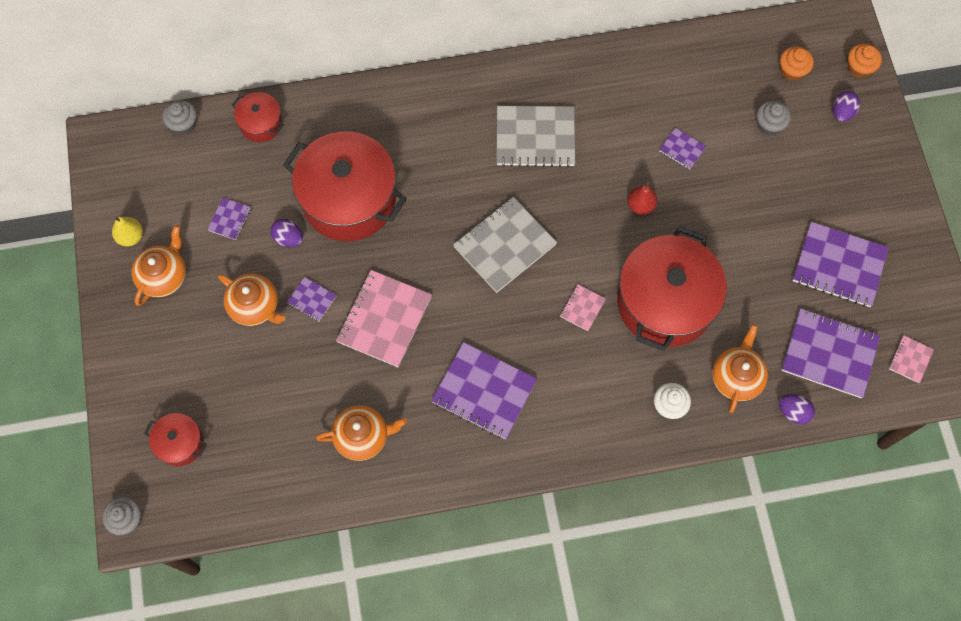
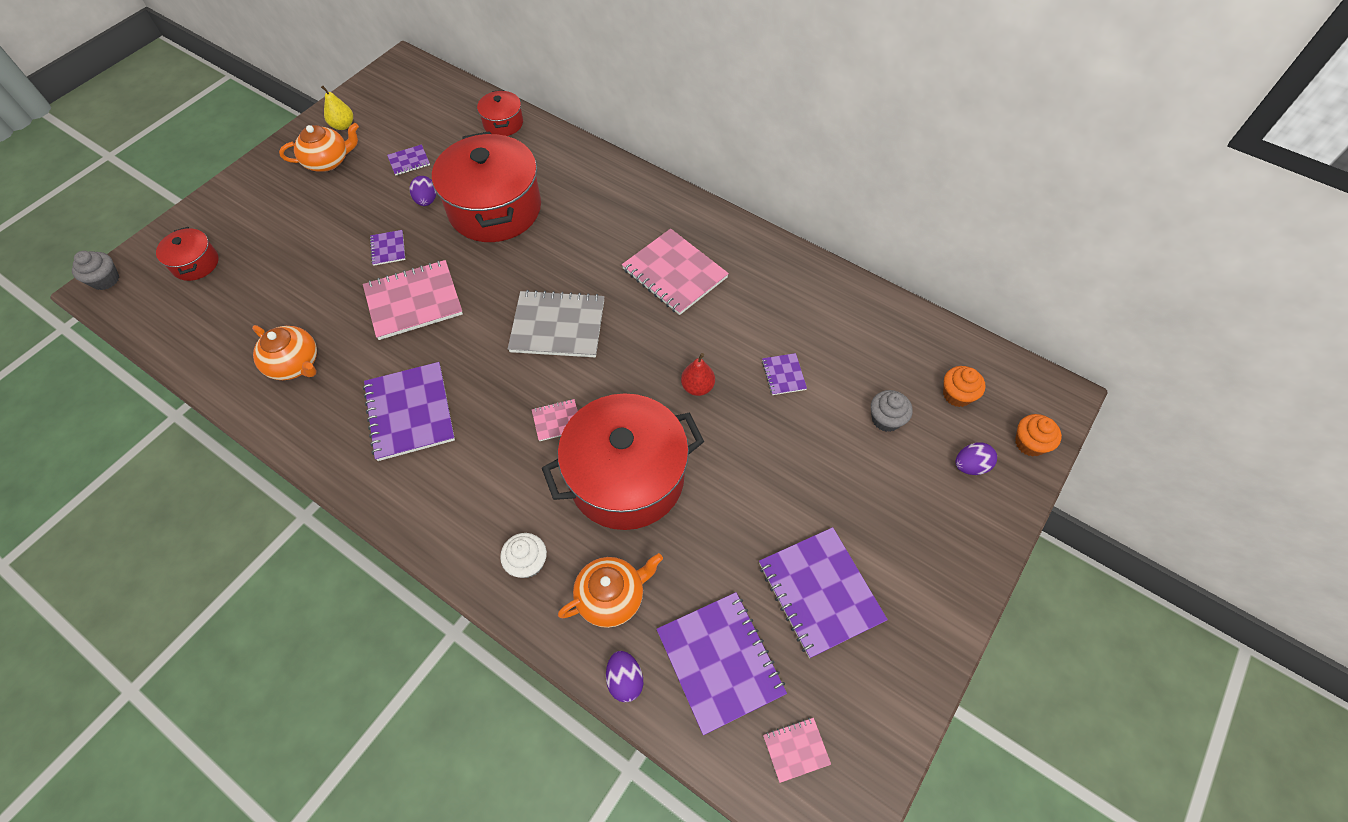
camera: 45 degrees right, 10 degrees down
(183, 124) = (459, 90): grey cupcake -> none
(255, 306) = (351, 223): orange teapot -> none
(535, 138) = (674, 273): grey notebook -> pink notebook

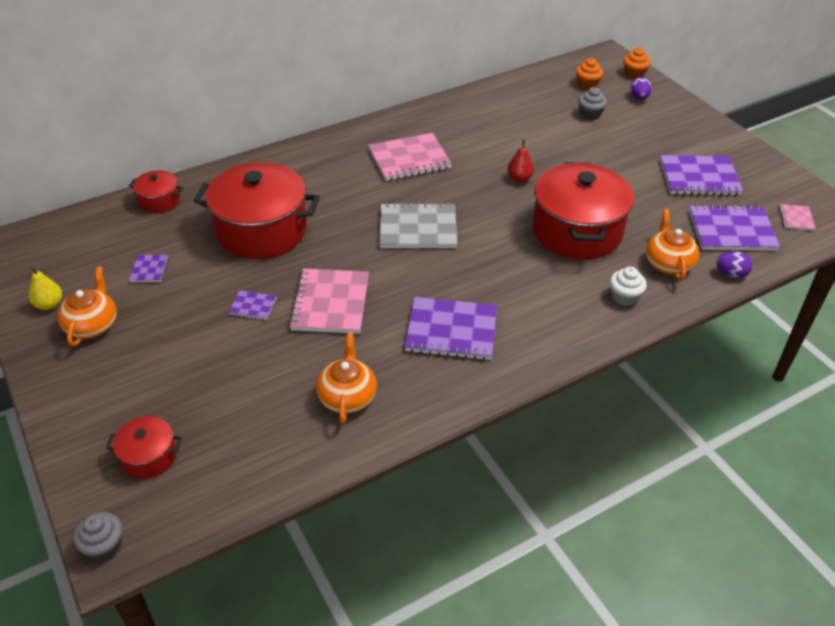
camera: 65 degrees left, 15 degrees down
(295, 364) = (347, 397): orange teapot -> orange teapot turned 60 degrees counterclockwise
(426, 200) = (213, 269): purple egg -> none
(557, 421) = (509, 251): pink notebook -> none
(558, 326) = (418, 228): grey notebook -> grey notebook turned 60 degrees clockwise
(783, 375) = (532, 141): purple notebook -> none

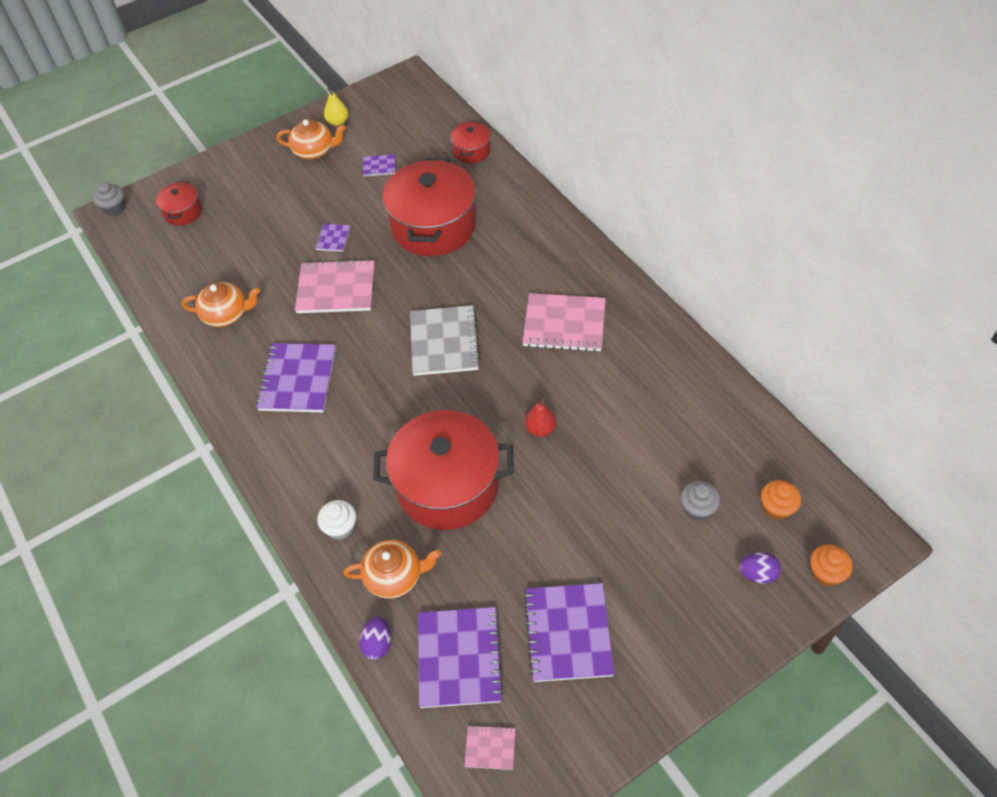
camera: 90 degrees right, 10 degrees up
(409, 159) = (564, 324): pink notebook -> pink notebook turned 60 degrees counterclockwise

